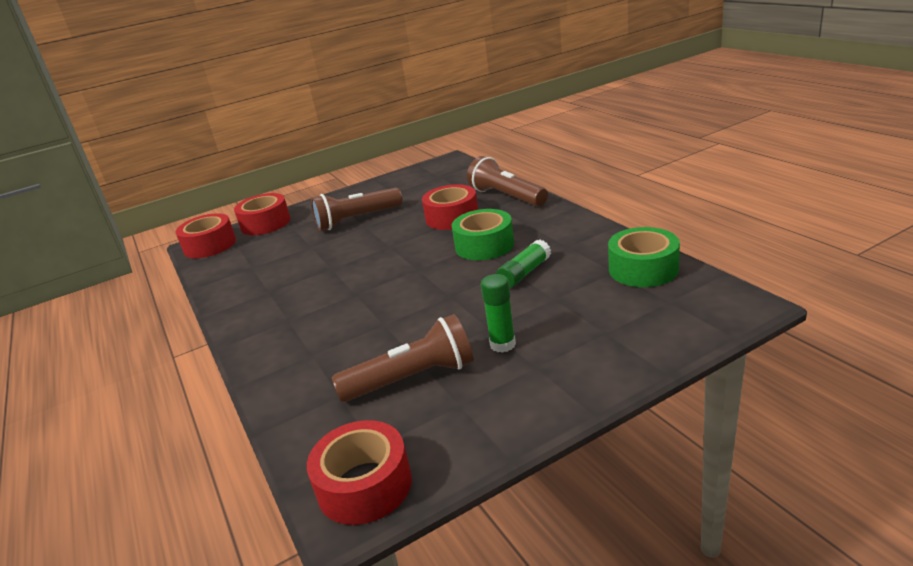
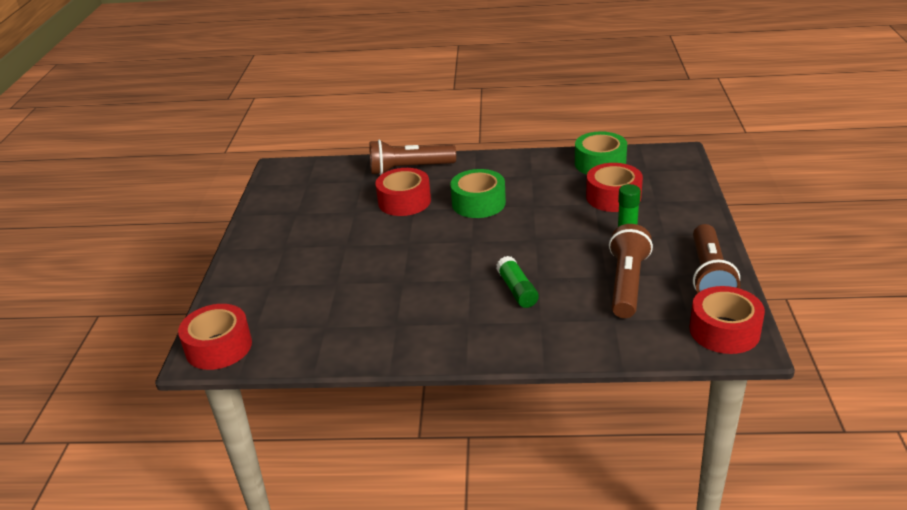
camera: 60 degrees left, 5 degrees up
(265, 223) = (228, 300): red tape -> red tape (613, 197)
(357, 219) = (322, 245): brown flashlight -> brown flashlight (709, 276)
(524, 273) = (545, 202): green glue stick -> green glue stick (517, 290)

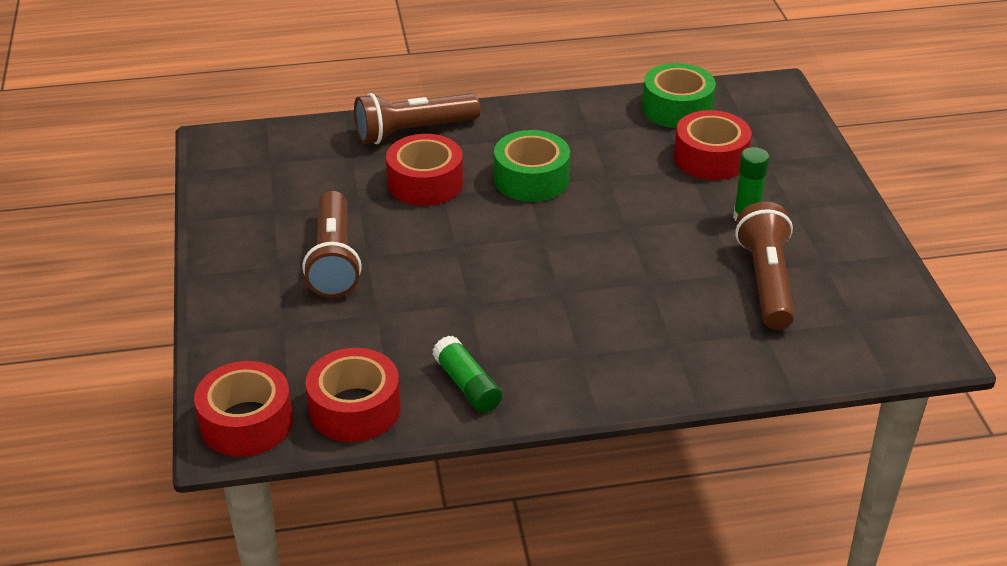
camera: 15 degrees left, 5 degrees up
(517, 290) = (628, 302): green glue stick -> green glue stick (467, 385)
(709, 276) = (864, 262): brown flashlight -> brown flashlight (334, 259)
(724, 331) = (903, 335): red tape -> red tape (355, 408)

